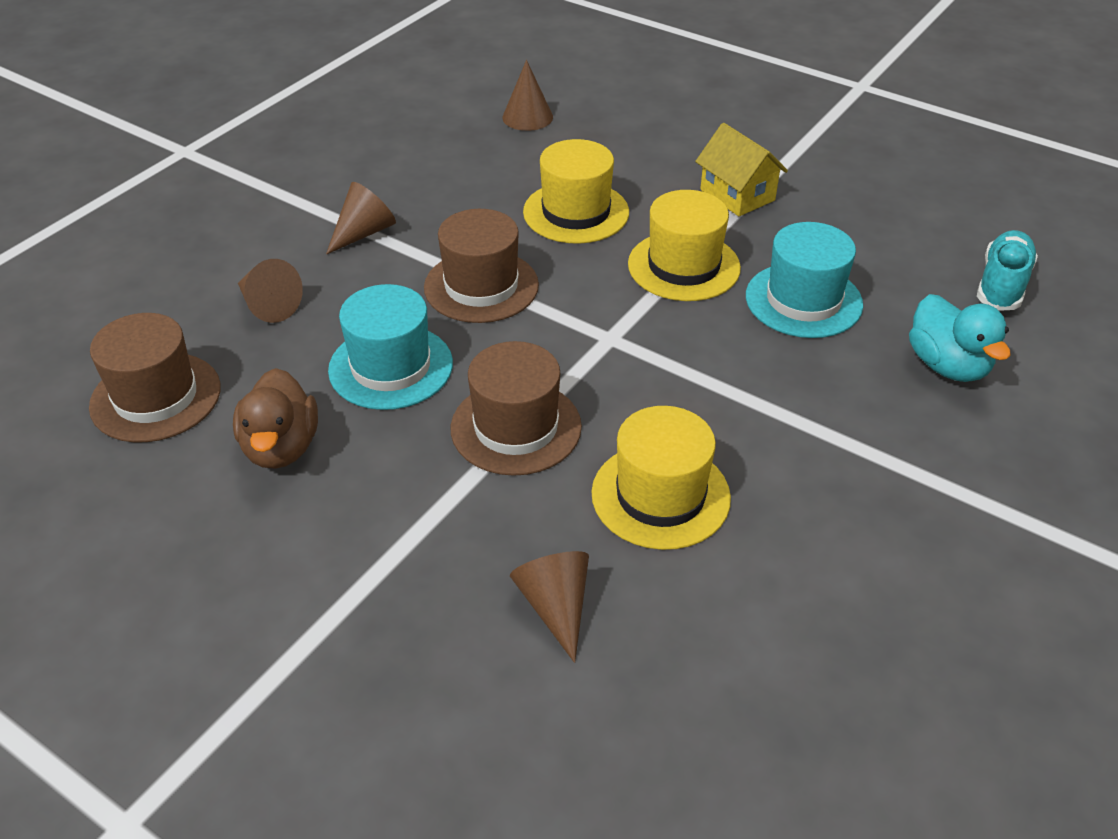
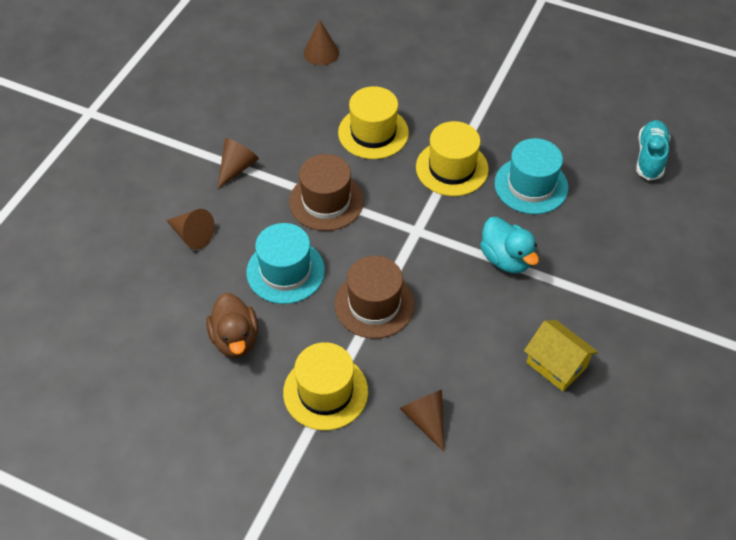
camera: 10 degrees left, 10 degrees up
(156, 397) = (144, 314): brown hat -> none
(660, 495) = (470, 339): yellow hat -> yellow hat (325, 392)
(737, 195) = (475, 105): yellow house -> yellow house (556, 365)
(947, 365) = (623, 223): turquoise duck -> turquoise duck (506, 259)

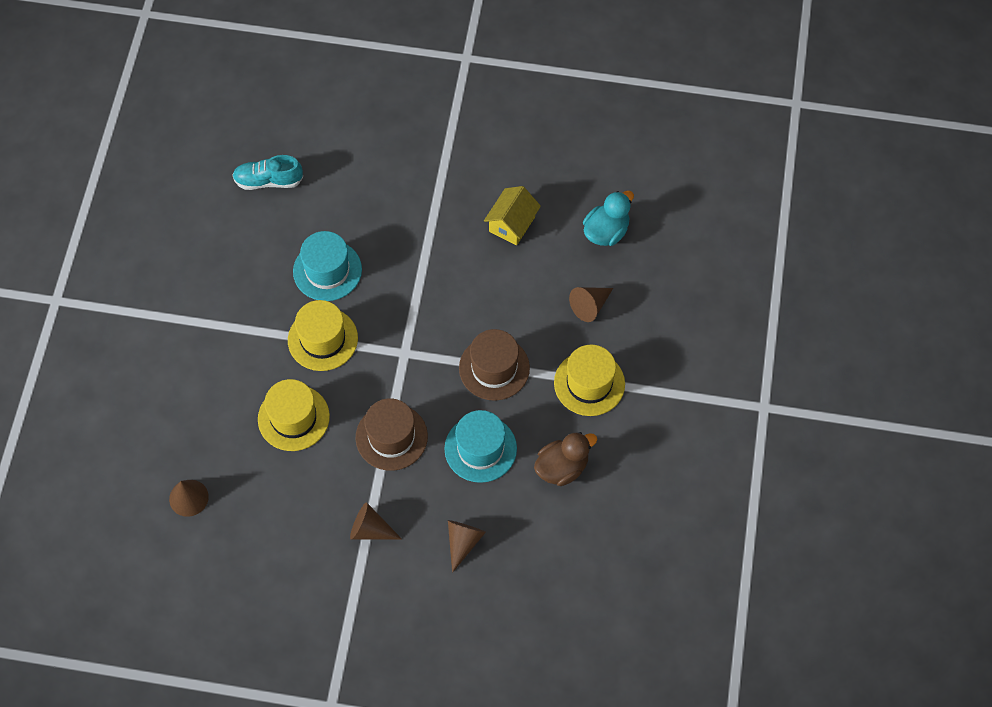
camera: 105 degrees left, 10 degrees up
(506, 259) = (417, 276): turquoise duck -> turquoise duck (606, 231)

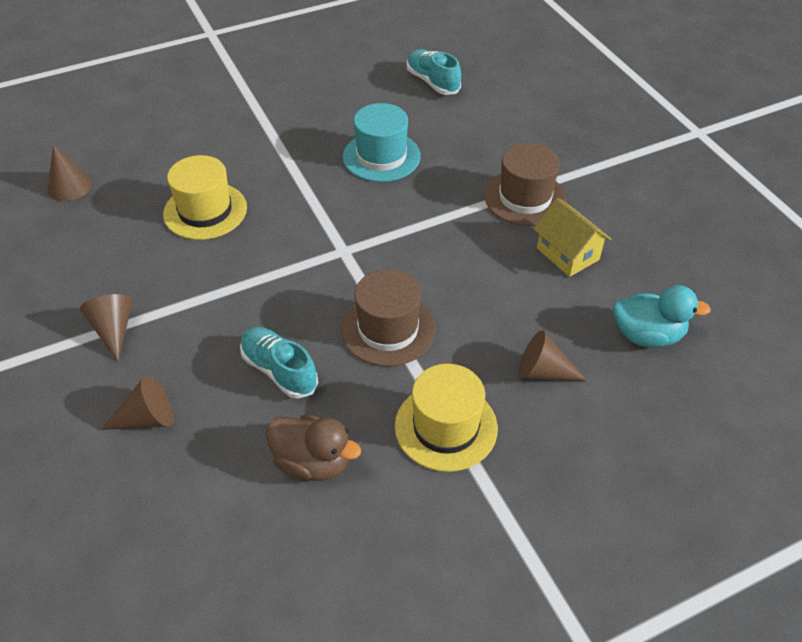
camera: 55 degrees right, 15 degrees down
(322, 339) = (307, 188): yellow hat -> none
(391, 437) = (237, 290): brown hat -> brown hat (525, 198)
(480, 448) = (279, 370): turquoise hat -> turquoise shoe
(512, 224) = (567, 254): yellow house -> yellow house turned 60 degrees clockwise

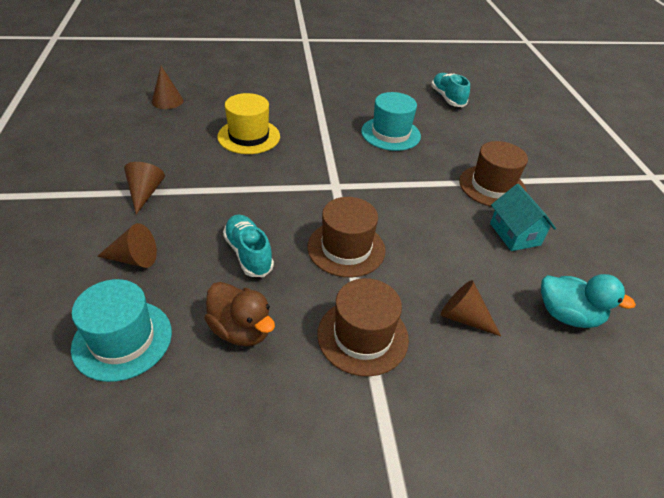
camera: 15 degrees right, 5 degrees down
(187, 516) = (122, 339): none -> turquoise hat
(446, 427) = (362, 336): yellow hat -> brown hat
(567, 254) = (514, 234): yellow house -> turquoise house

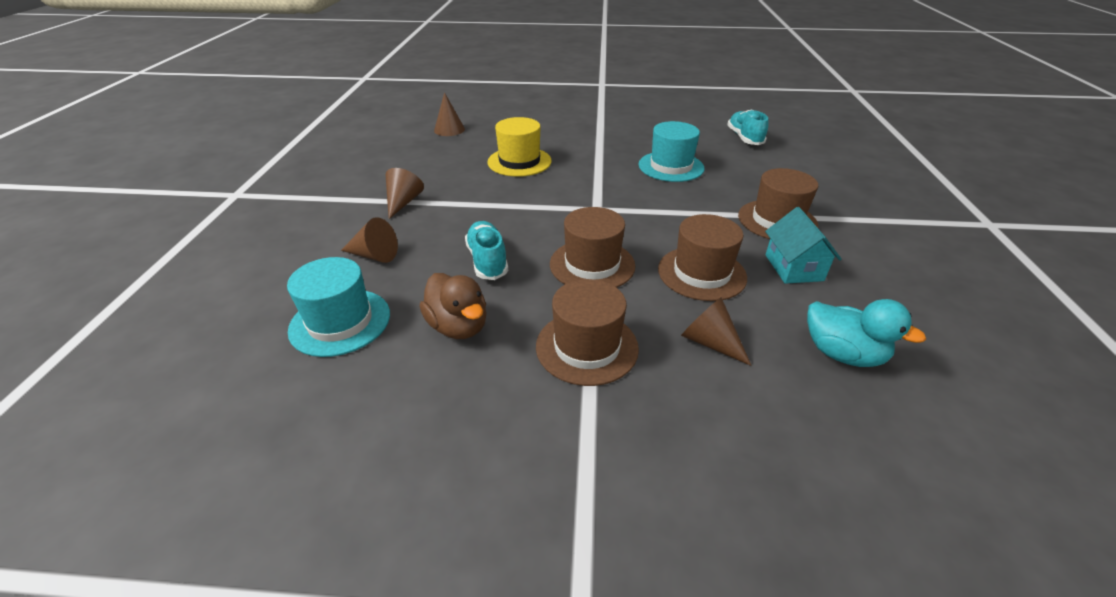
camera: 15 degrees right, 5 degrees down
(442, 248) = (701, 273): none -> brown hat

